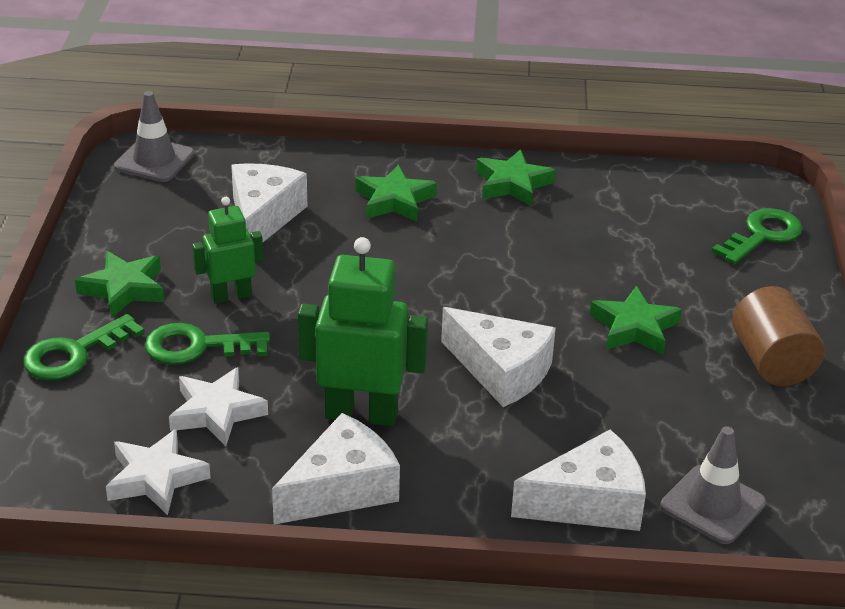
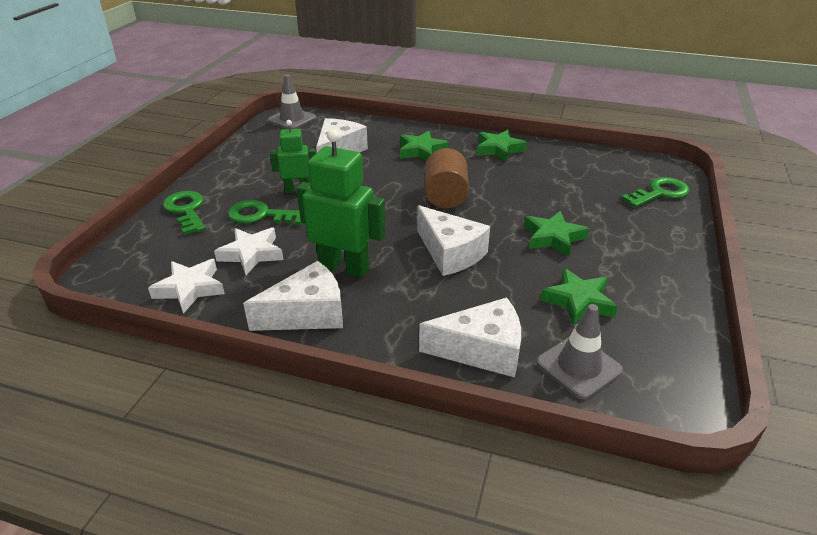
camera: 15 degrees right, 0 degrees up
(74, 354) = (186, 210): green key -> green key turned 90 degrees clockwise
(124, 289) = (237, 179): green star -> green star (578, 301)
(772, 362) = (649, 271): brown cylinder -> brown cylinder (445, 196)

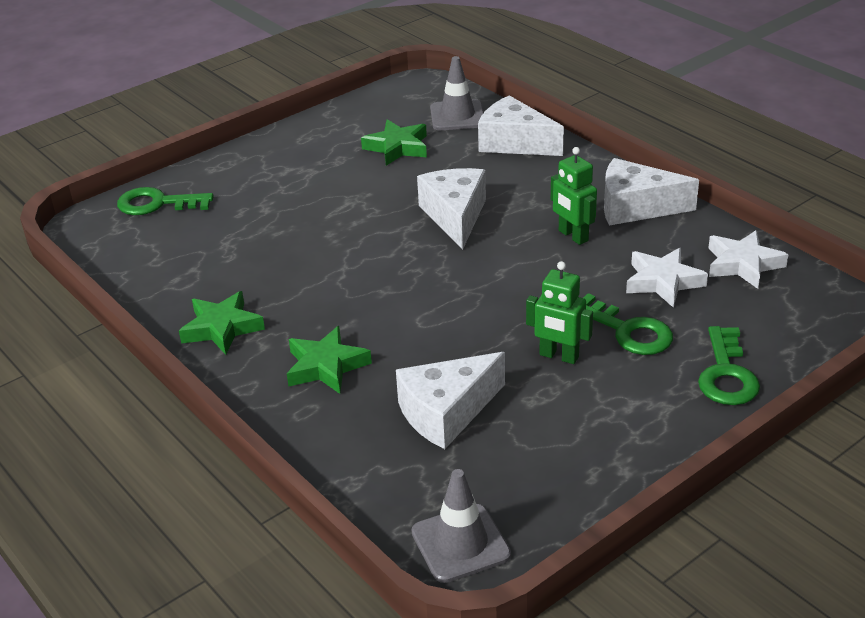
camera: 145 degrees left, 0 degrees up
(344, 267) = (573, 236): green robot -> green robot, size x0.60
(445, 196) = (383, 280): brown cylinder -> none
(553, 238) = (338, 198): green star -> none

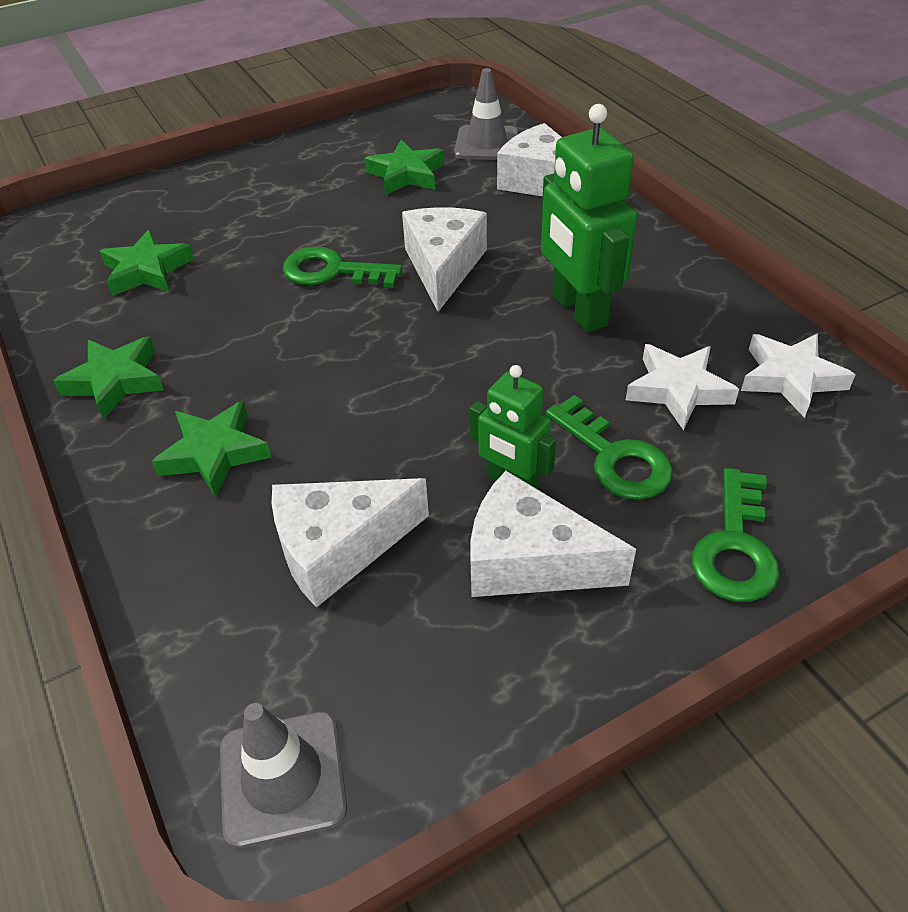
camera: 10 degrees right, 10 degrees up
(157, 204) = (117, 213): green key -> green key (332, 271)
(207, 245) = (147, 270): none -> green star
(573, 236) = (578, 310): green robot -> green robot, size x1.65
(636, 207) = (667, 281): white cheese -> white cheese (529, 560)

